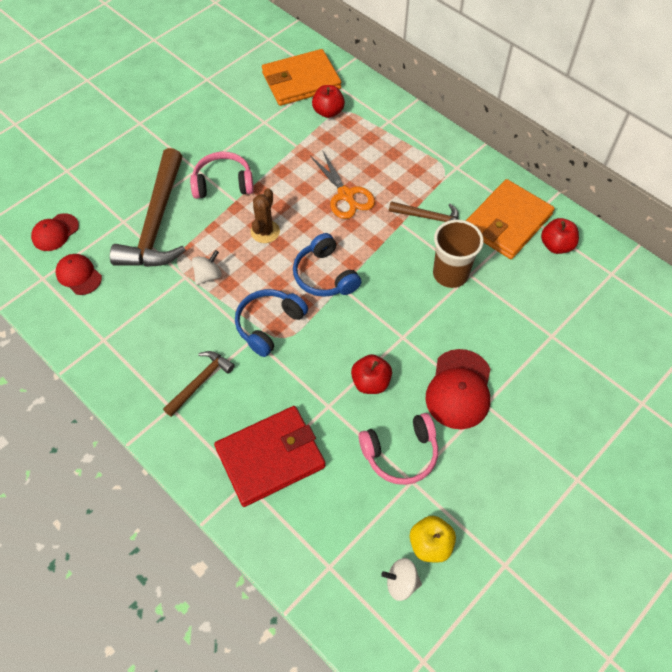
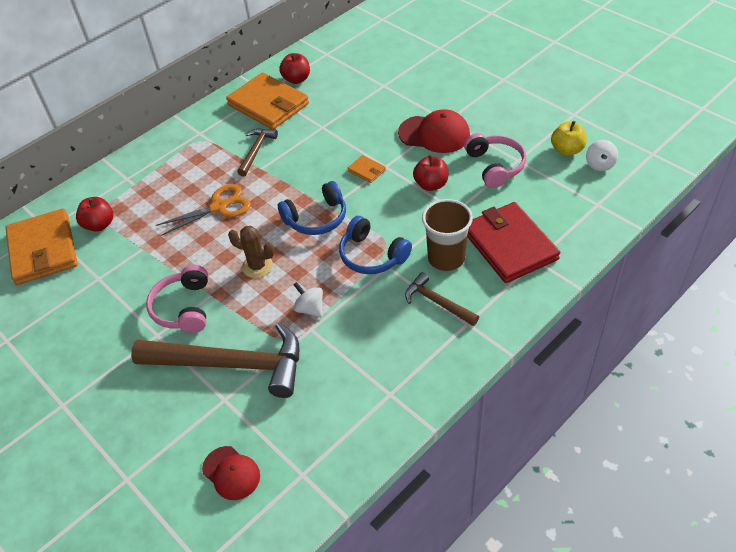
camera: 85 degrees left, 10 degrees down
(79, 275) = (300, 434): red cap -> none
(395, 319) = (366, 170): none -> orange wallet
(450, 274) = (321, 138): brown cup -> brown cup (446, 258)

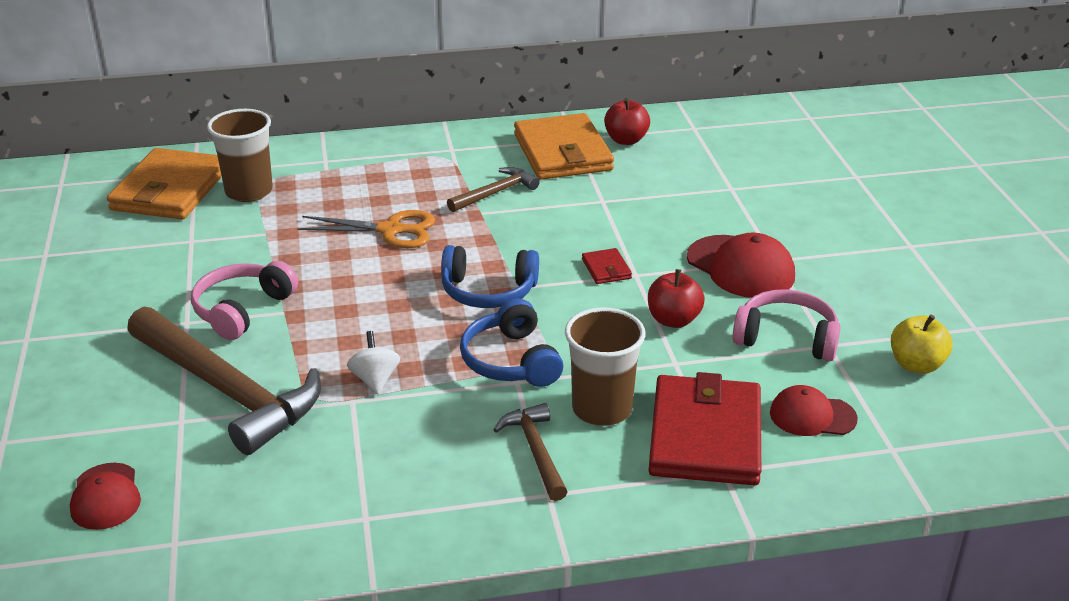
camera: 30 degrees right, 15 degrees down
(99, 225) = (249, 192): red apple -> brown cup
(257, 266) = (365, 308): brown cactus -> none
(366, 170) = (606, 269): orange wallet -> red wallet
(495, 166) = (786, 338): pink headphones -> pink headphones turned 90 degrees counterclockwise
(547, 205) = (812, 416): none -> red cap
(599, 165) = (949, 404): white spinning top -> none

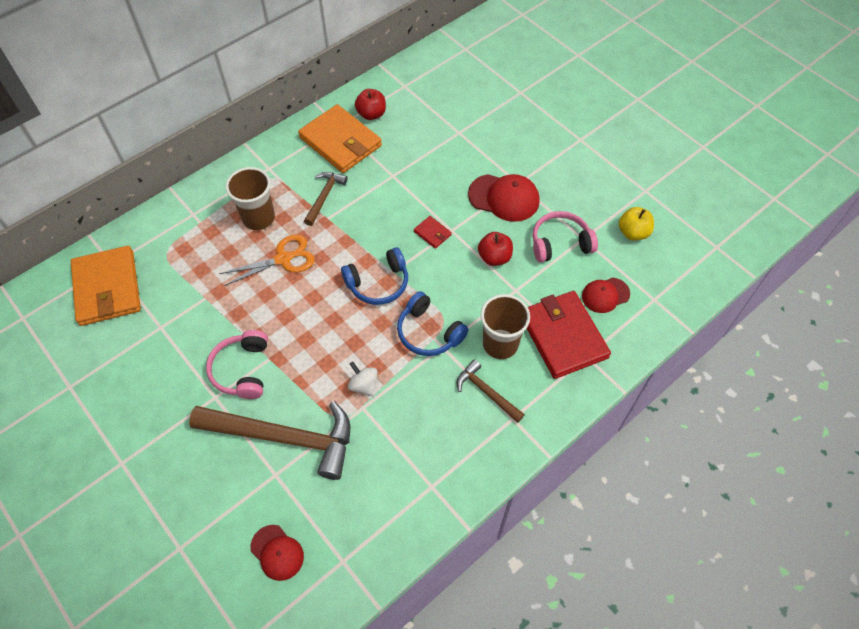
camera: 30 degrees left, 25 degrees up
(249, 192) = (164, 265): brown cup -> brown cup (258, 218)

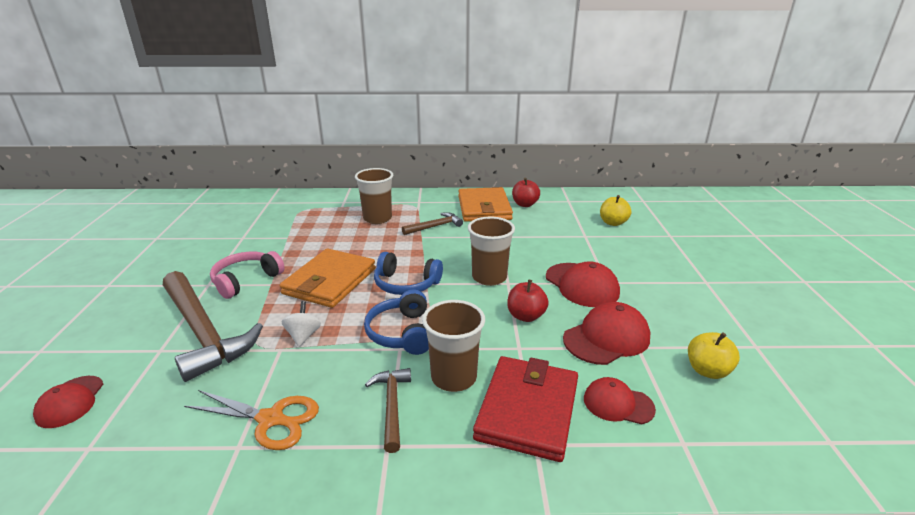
camera: 40 degrees right, 30 degrees down
(107, 288) = (249, 210): orange wallet -> orange wallet (330, 281)
(283, 259) = (362, 242): orange scissors -> orange scissors (270, 419)
(432, 233) = (489, 277): red wallet -> brown cup
(466, 99) = (613, 223): none -> yellow apple
(560, 243) = (606, 338): pink headphones -> red cap

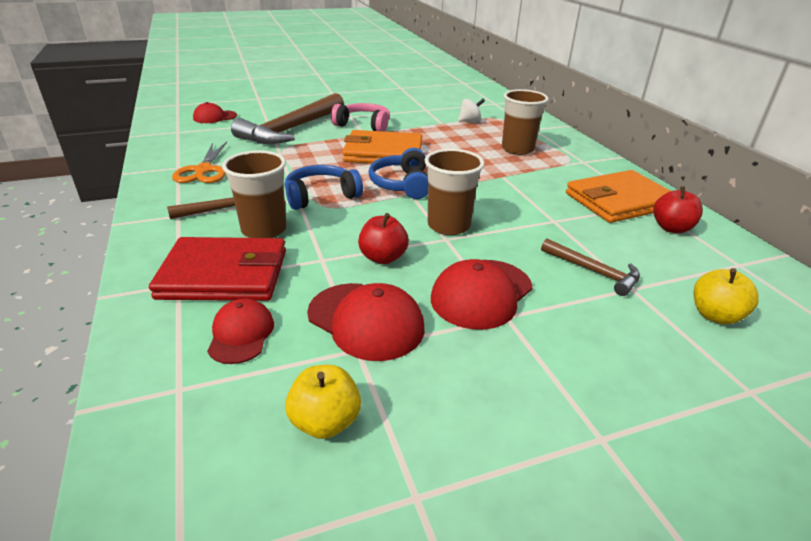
camera: 70 degrees right, 5 degrees up
(303, 336) = (300, 160): white spinning top -> white spinning top (470, 121)
(435, 226) = (533, 179): brown hammer -> brown hammer (593, 271)

